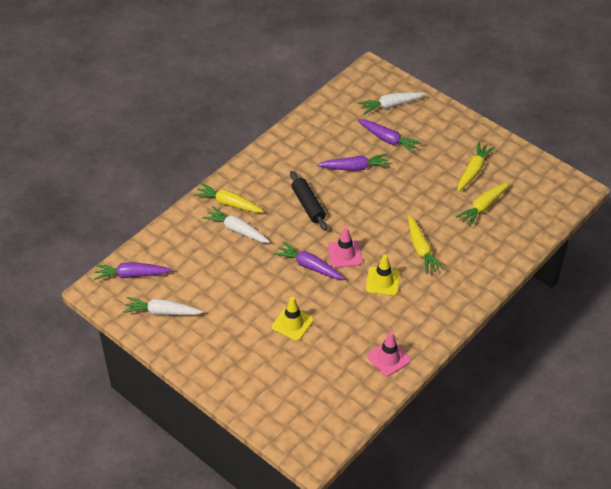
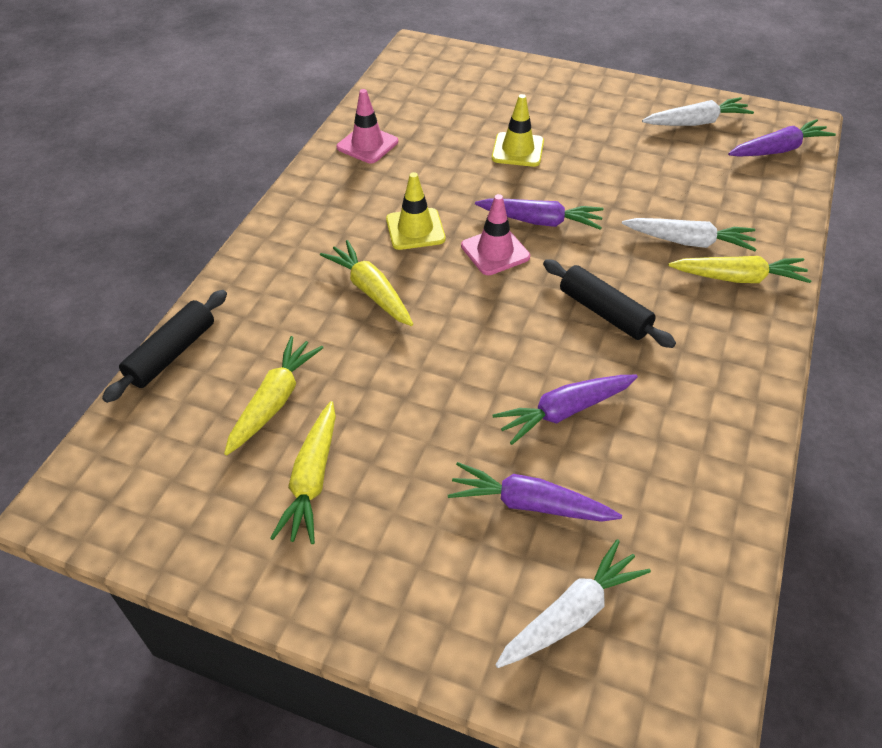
camera: 160 degrees right, 0 degrees up
(530, 243) = (172, 353): none -> black rolling pin

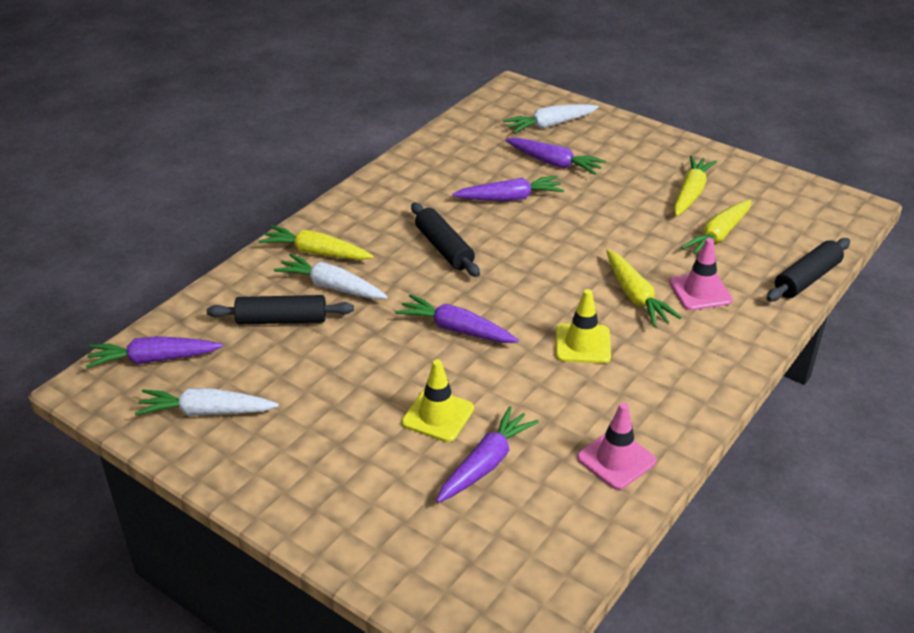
camera: 165 degrees left, 10 degrees down
(465, 126) = (486, 463): none -> purple carrot
(495, 251) = (512, 310): pink traffic cone -> pink traffic cone (700, 291)
(706, 200) = (281, 320): none -> black rolling pin

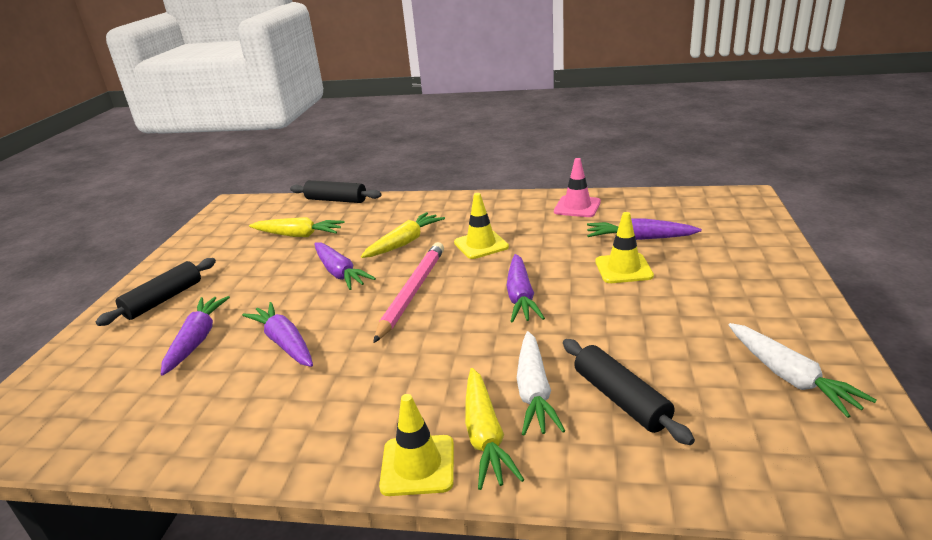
camera: 115 degrees left, 10 degrees down
(154, 359) = (796, 463): purple carrot -> purple carrot (339, 273)
(321, 222) = (418, 465): none -> yellow traffic cone
(444, 248) = (405, 348): black rolling pin -> black rolling pin (163, 300)
(526, 274) = (412, 292): none -> pink pencil
(550, 125) = (99, 371): white carrot -> none
(690, 193) = (235, 259): yellow carrot -> none
(700, 291) = (378, 225): pink traffic cone -> none

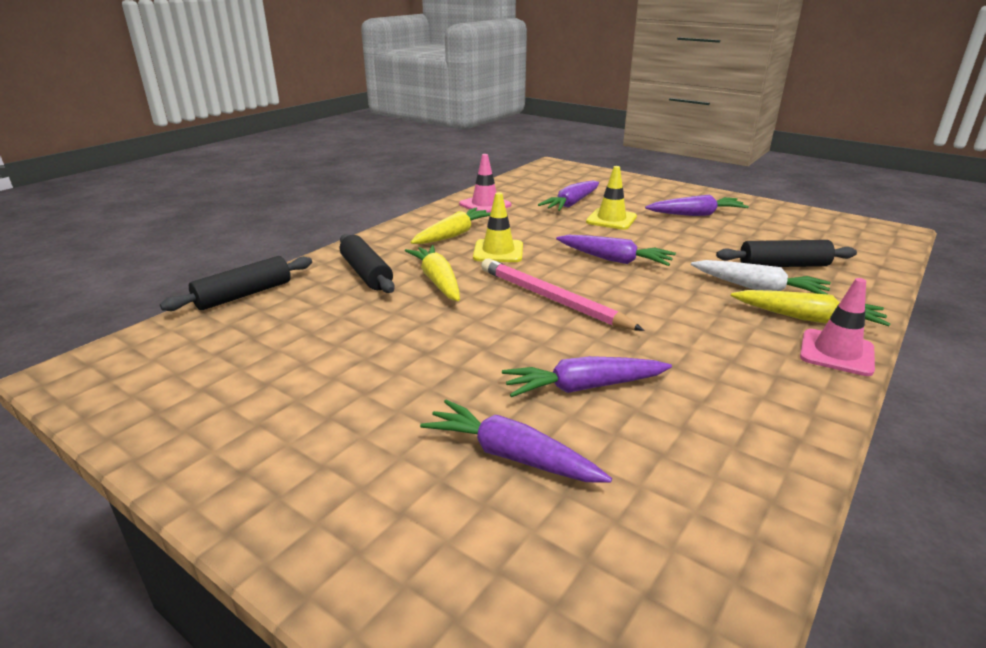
camera: 65 degrees left, 0 degrees up
(163, 300) = (341, 480): black rolling pin -> black rolling pin (366, 273)
(298, 235) = (305, 336): yellow carrot -> yellow carrot (453, 235)
(339, 273) = (456, 327): purple carrot -> purple carrot (696, 214)
(418, 465) = (836, 353): yellow traffic cone -> pink traffic cone
(789, 377) = (784, 221): white carrot -> none

